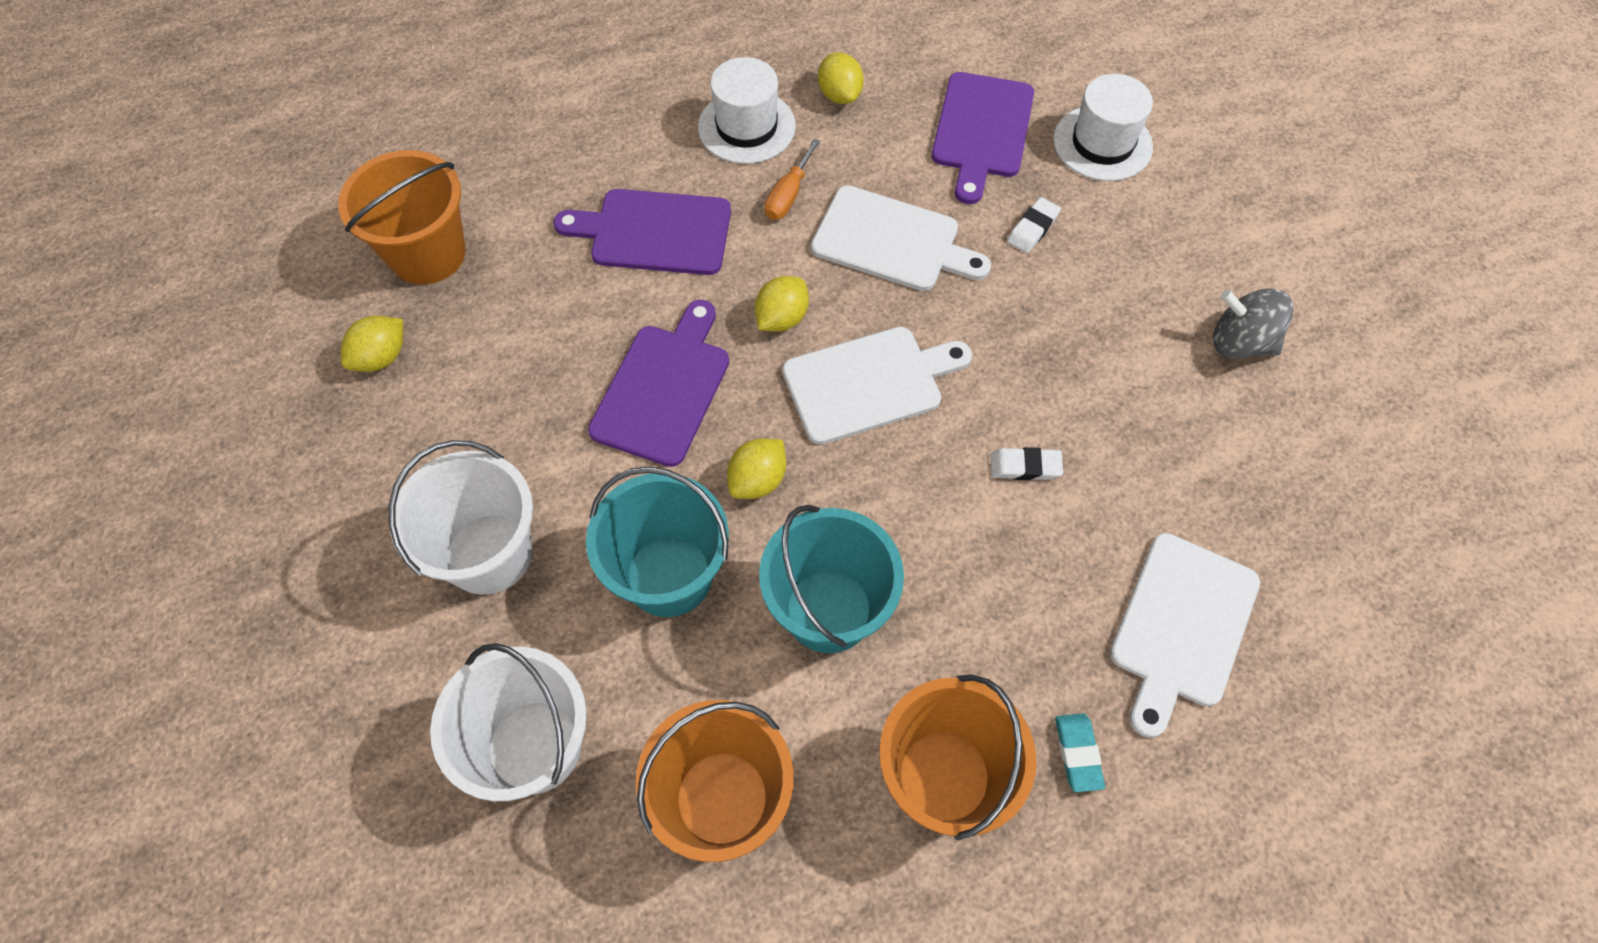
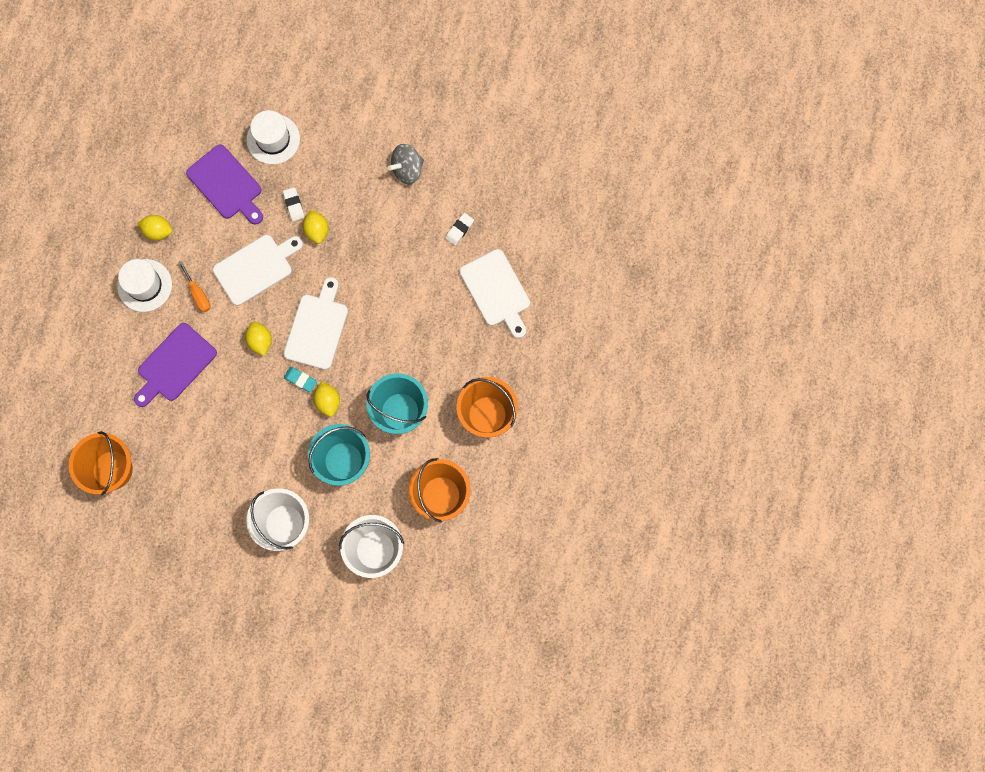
camera: 55 degrees left, 15 degrees up
(381, 357) = (156, 518): yellow lemon -> yellow lemon (317, 230)
(664, 389) = (259, 411): purple cutting board -> none
(1025, 467) = (397, 296): white eraser -> white eraser (459, 230)
(1077, 753) = (512, 363): turquoise eraser -> turquoise eraser (300, 380)

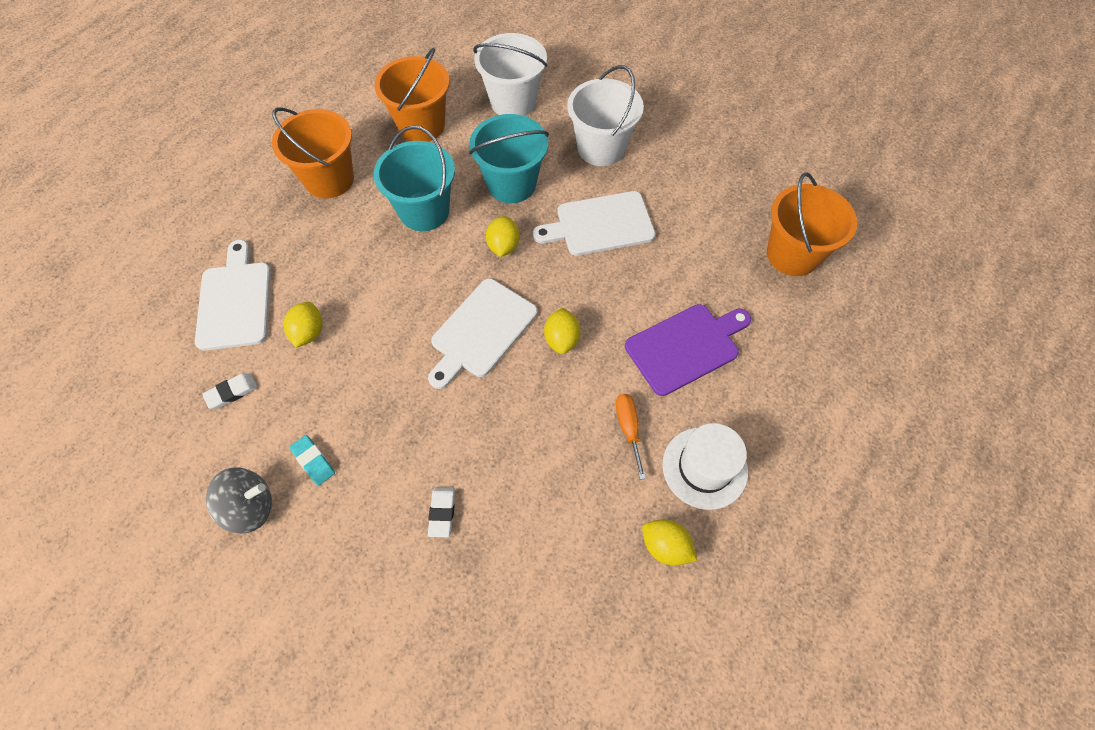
camera: 160 degrees left, 15 degrees down
(226, 185) = (534, 586): purple cutting board -> none
(256, 268) = (533, 437): white cutting board -> white cutting board (600, 224)
(273, 139) = (429, 641): white hat -> none
(300, 380) = (527, 279): turquoise eraser -> turquoise eraser (313, 461)
(317, 230) = (425, 461): yellow lemon -> yellow lemon (308, 332)

